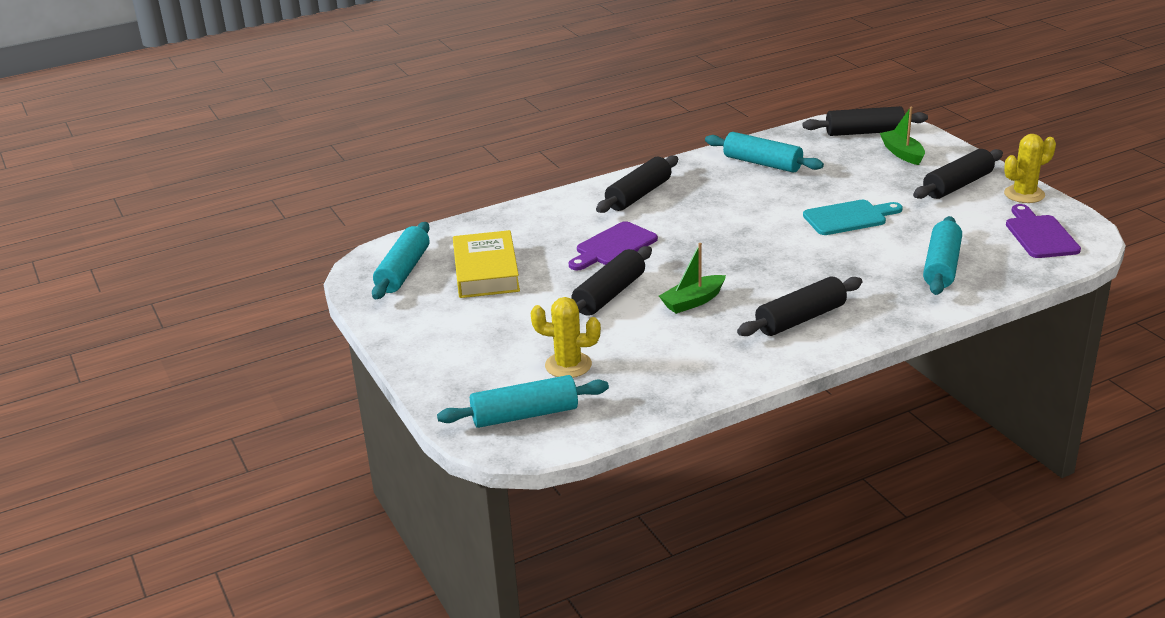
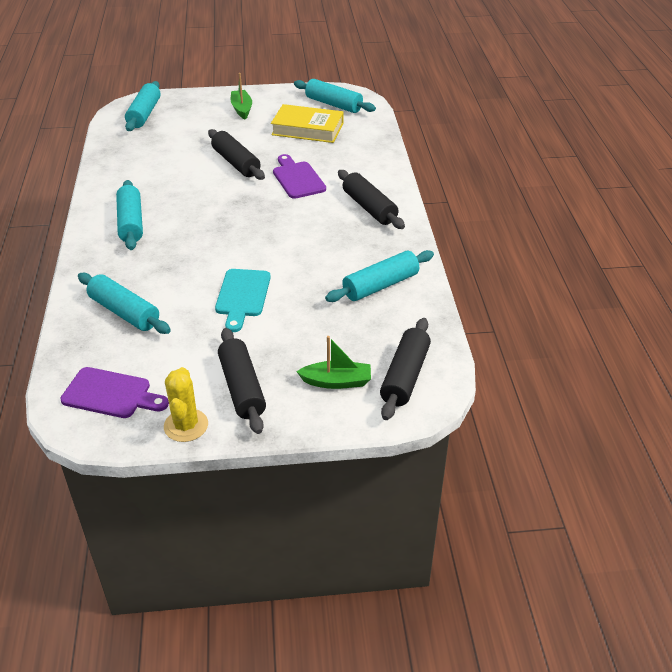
camera: 110 degrees right, 10 degrees up
(568, 365) = (174, 134): yellow cactus -> none
(693, 301) = (196, 190): green boat -> green boat (242, 109)
(800, 319) = (131, 223): black rolling pin -> turquoise rolling pin

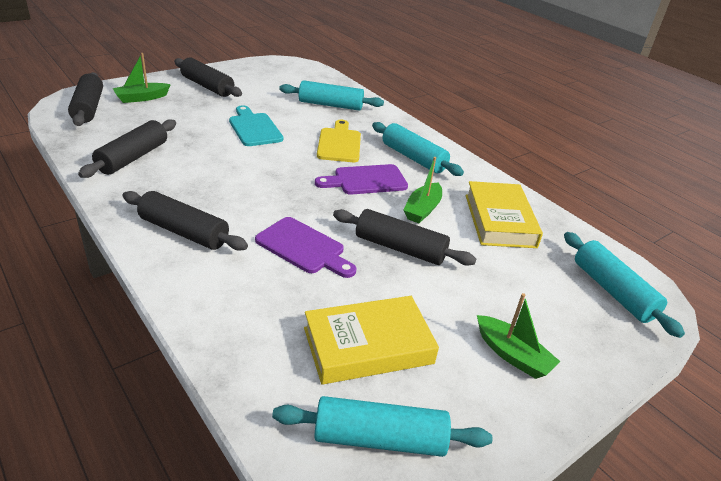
camera: 145 degrees right, 5 degrees down
(111, 394) = (286, 73): purple cutting board -> purple cutting board (366, 180)
(144, 161) = (499, 220): none -> yellow book
(178, 255) = (339, 143): none -> yellow cutting board
(186, 425) = (227, 70): yellow cactus -> none
(187, 181) = (422, 209): none -> green boat
(380, 285) = (133, 158): turquoise rolling pin -> black rolling pin

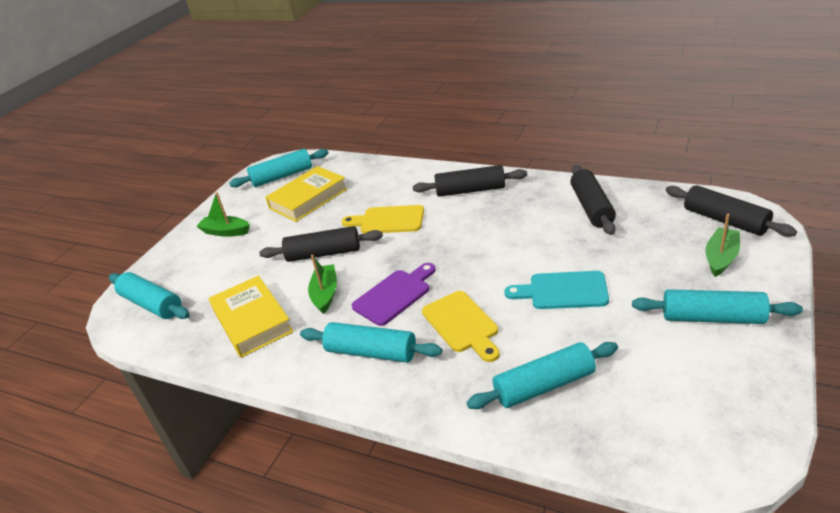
camera: 160 degrees right, 0 degrees up
(207, 86) = (712, 318): black rolling pin -> turquoise rolling pin
(254, 128) = (563, 291): turquoise cutting board -> turquoise cutting board turned 150 degrees clockwise
(303, 247) = (388, 220): purple cutting board -> yellow cutting board

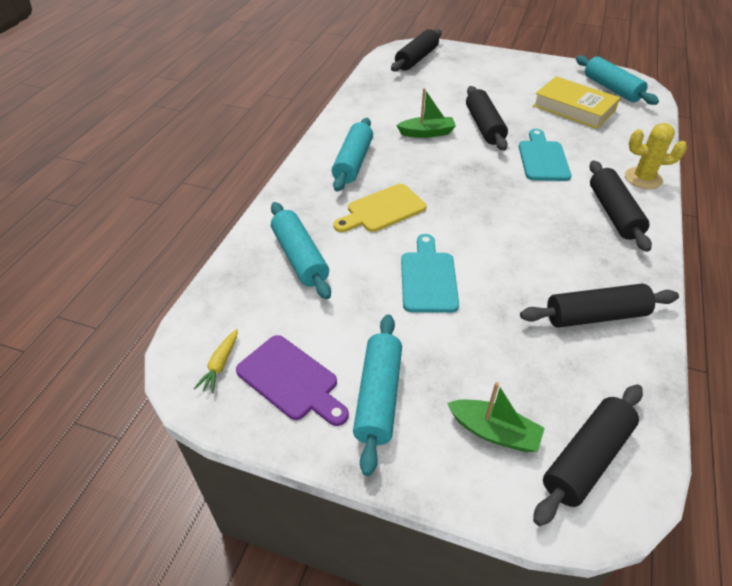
camera: 80 degrees right, 10 degrees up
(152, 304) = (416, 59): turquoise rolling pin -> black rolling pin
(226, 232) = (512, 73): green boat -> none
(252, 321) = (395, 103): yellow book -> none
(388, 220) = (542, 158): yellow cutting board -> turquoise cutting board
(394, 295) = (424, 170): purple cutting board -> purple cutting board (291, 380)
(425, 173) = (643, 178): none -> yellow cactus
(716, 434) = (220, 365): none -> yellow carrot

